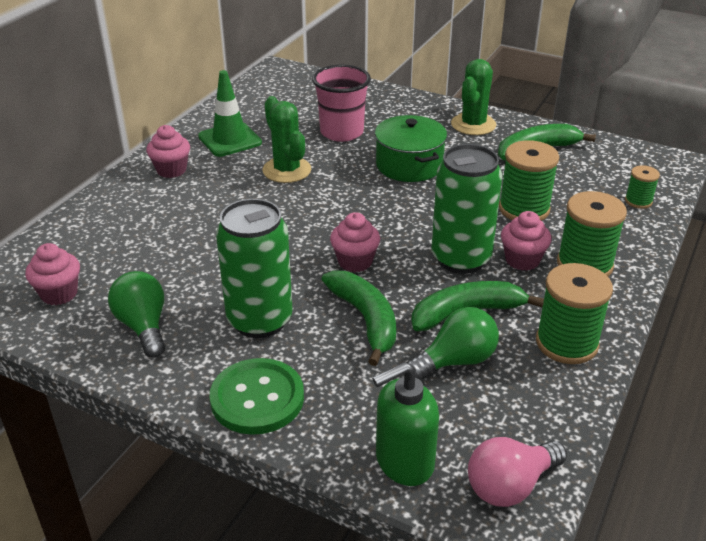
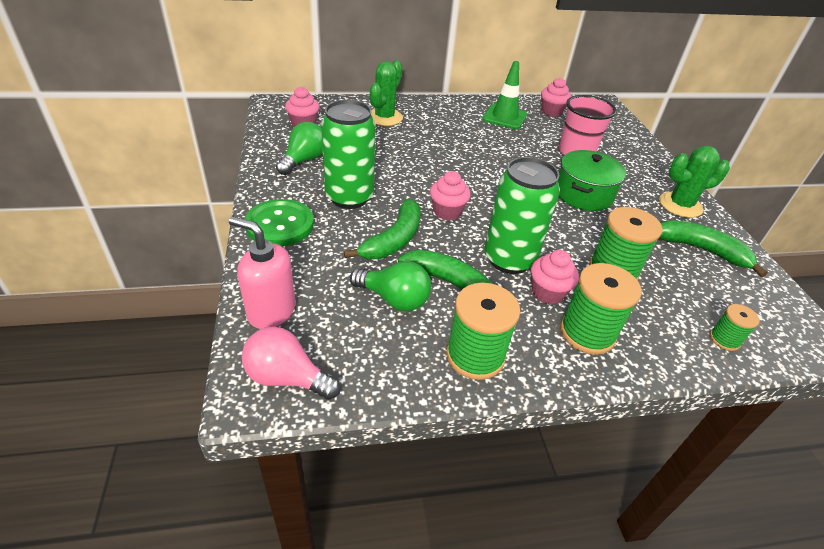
camera: 50 degrees right, 5 degrees up
(171, 170) = (448, 111): pink cupcake -> pink cupcake (551, 112)
(287, 170) = (504, 148): green cactus -> green cactus (384, 117)
(404, 462) = (271, 311): green soap dispenser -> pink soap dispenser

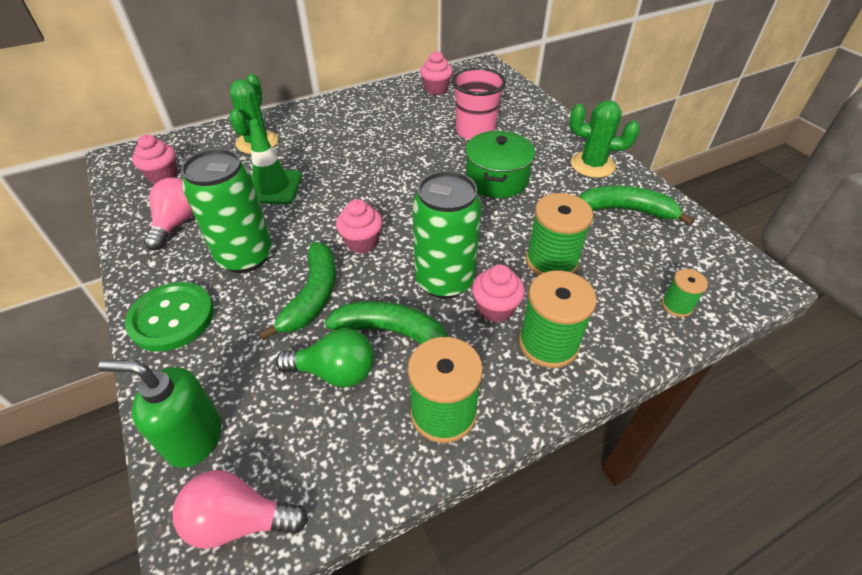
camera: 15 degrees left, 5 degrees up
(271, 311) = (194, 438): pink soap dispenser -> green soap dispenser
(304, 160) = (177, 223): green light bulb -> pink light bulb
(504, 117) = (389, 108): green traffic cone -> green traffic cone (272, 187)
(680, 205) = (592, 165): green cactus -> green cactus turned 45 degrees clockwise

